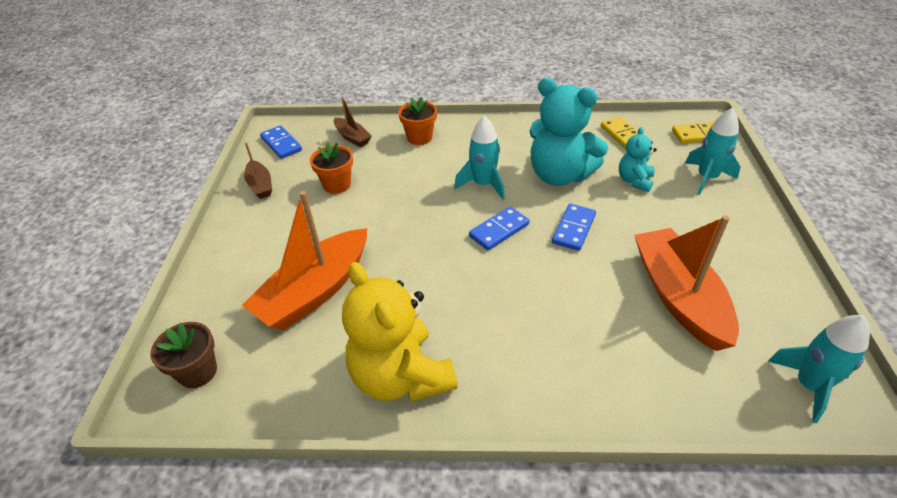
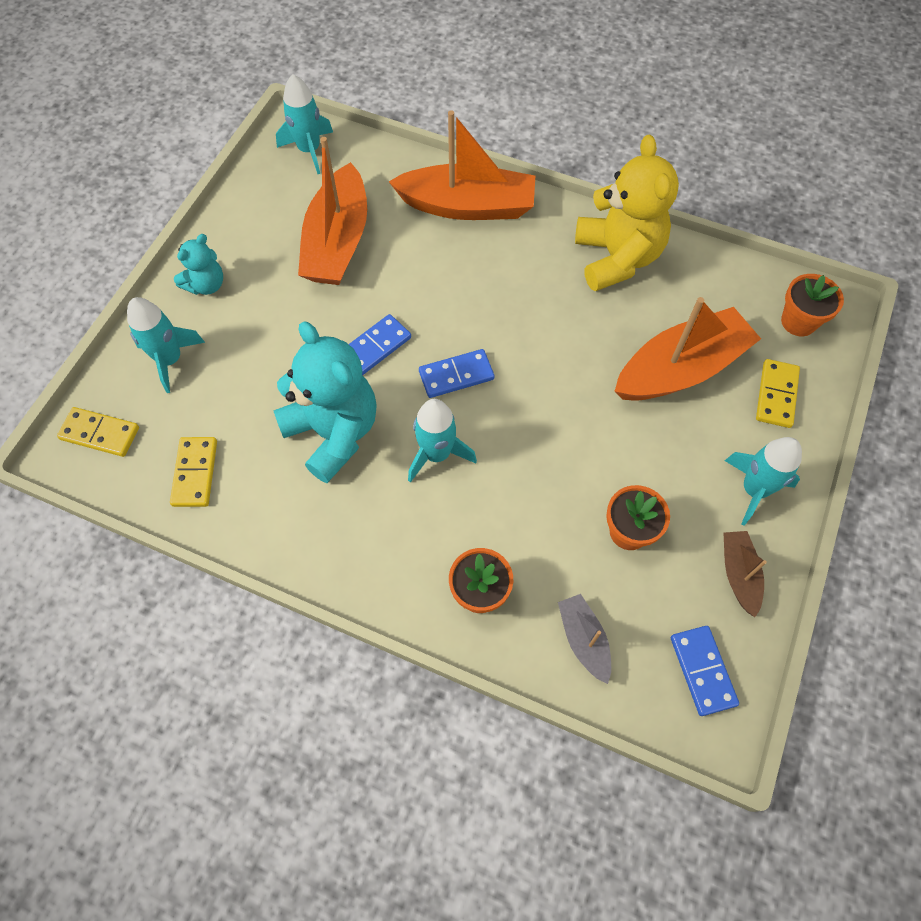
camera: 160 degrees left, 20 degrees up
(198, 372) = (798, 321): brown flower pot -> orange flower pot
(227, 297) = (776, 395): none -> yellow domino
(249, 229) = (754, 489): none -> turquoise rocket
(352, 137) = (583, 640): brown boat -> grey boat
(587, 380) = (467, 206): none -> orange boat
(634, 181) = (253, 388): turquoise teddy bear -> turquoise teddy bear (206, 285)

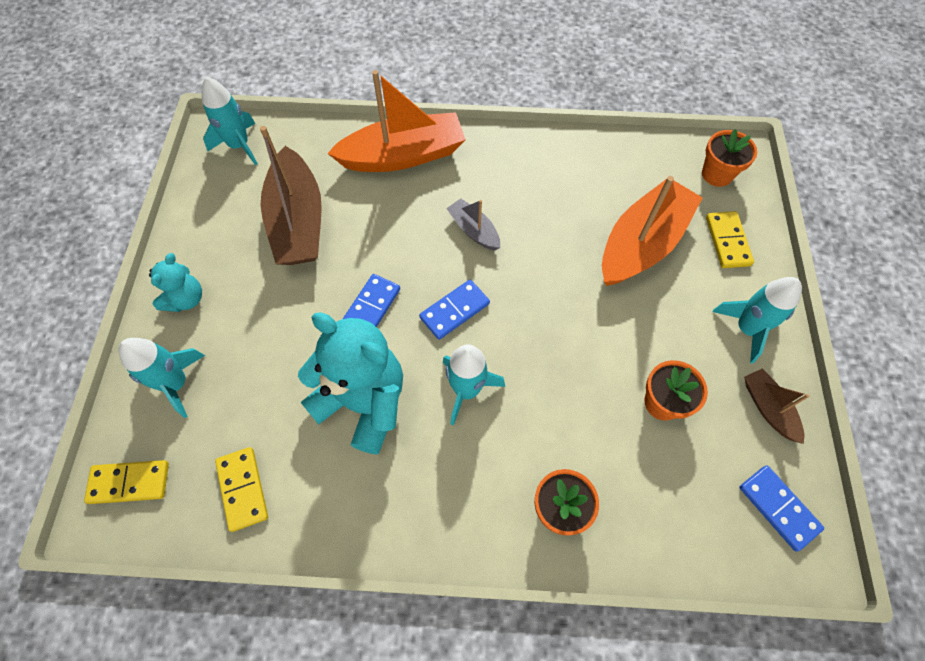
camera: 20 degrees left, 0 degrees up
(337, 242) = (298, 221): orange boat -> brown boat
(583, 640) = (668, 518): grey boat -> grey boat (474, 230)
(617, 258) = (549, 164): yellow teddy bear -> none

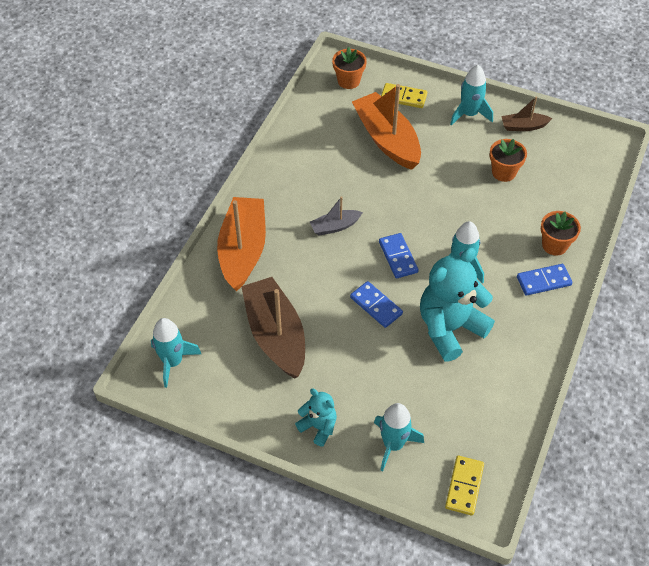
camera: 70 degrees left, 10 degrees down
(243, 489) = (491, 414): yellow domino -> none
(298, 221) = (276, 335): brown boat -> brown boat turned 120 degrees counterclockwise
(778, 508) = (582, 147): blue domino -> blue domino (543, 281)

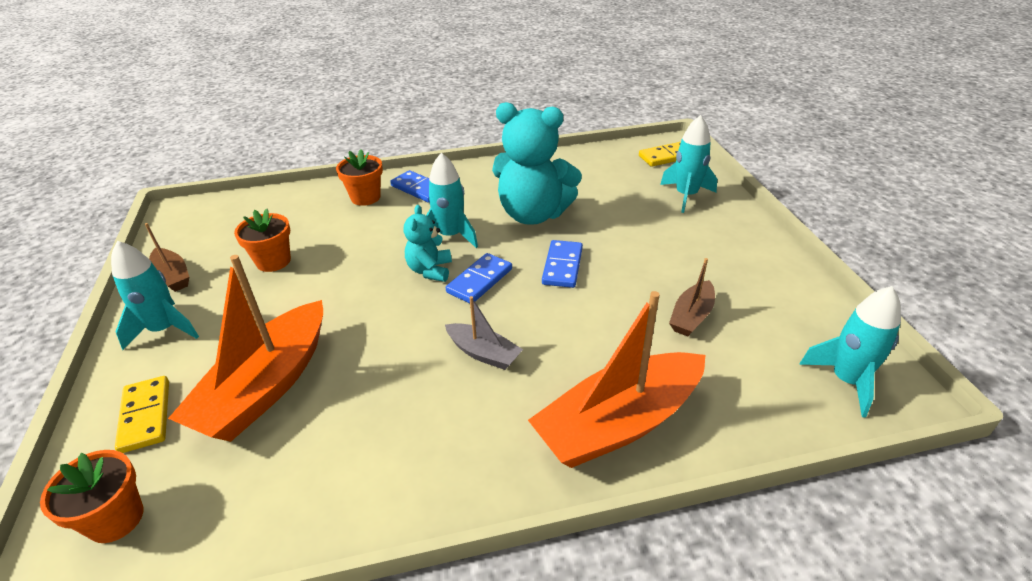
camera: 125 degrees left, 15 degrees down
(276, 335) = (691, 316): brown boat -> brown boat, size x0.49
(318, 427) = (735, 238): turquoise teddy bear -> turquoise teddy bear (430, 270)

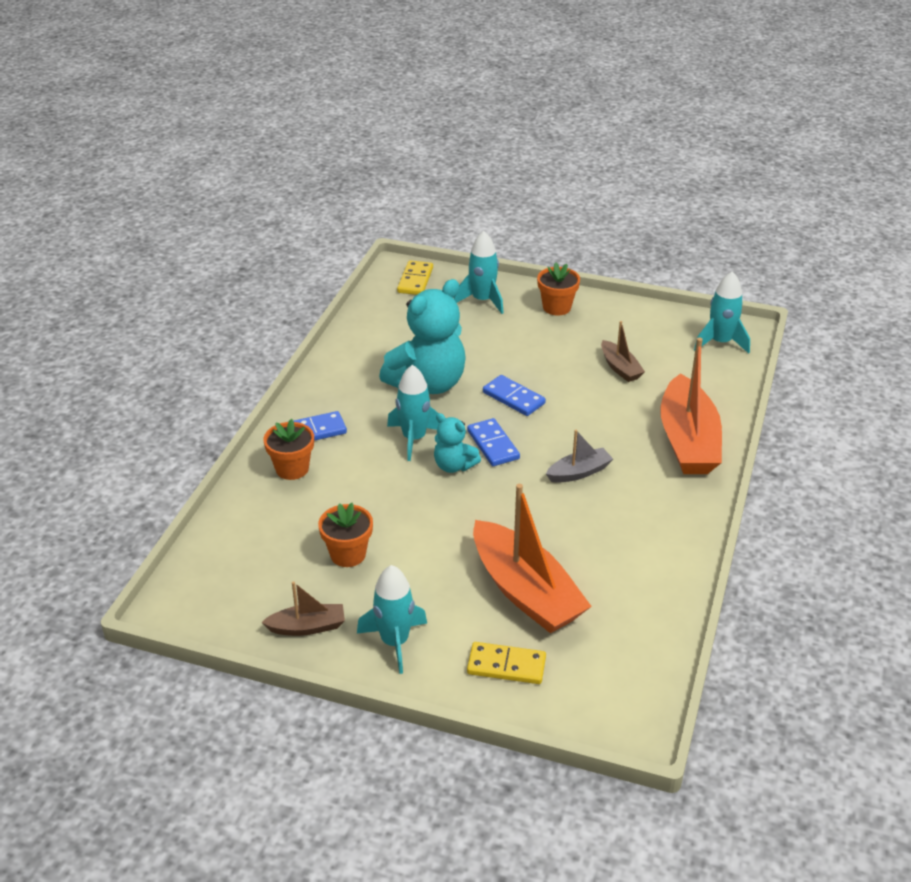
camera: 60 degrees left, 0 degrees up
(116, 519) = (606, 691): orange flower pot -> orange flower pot (556, 307)

